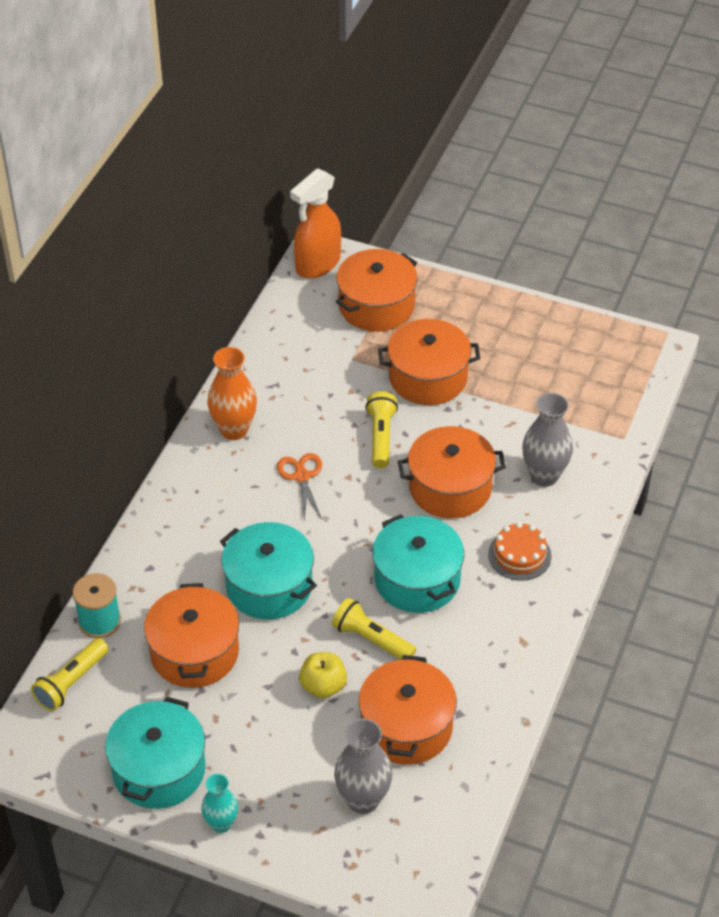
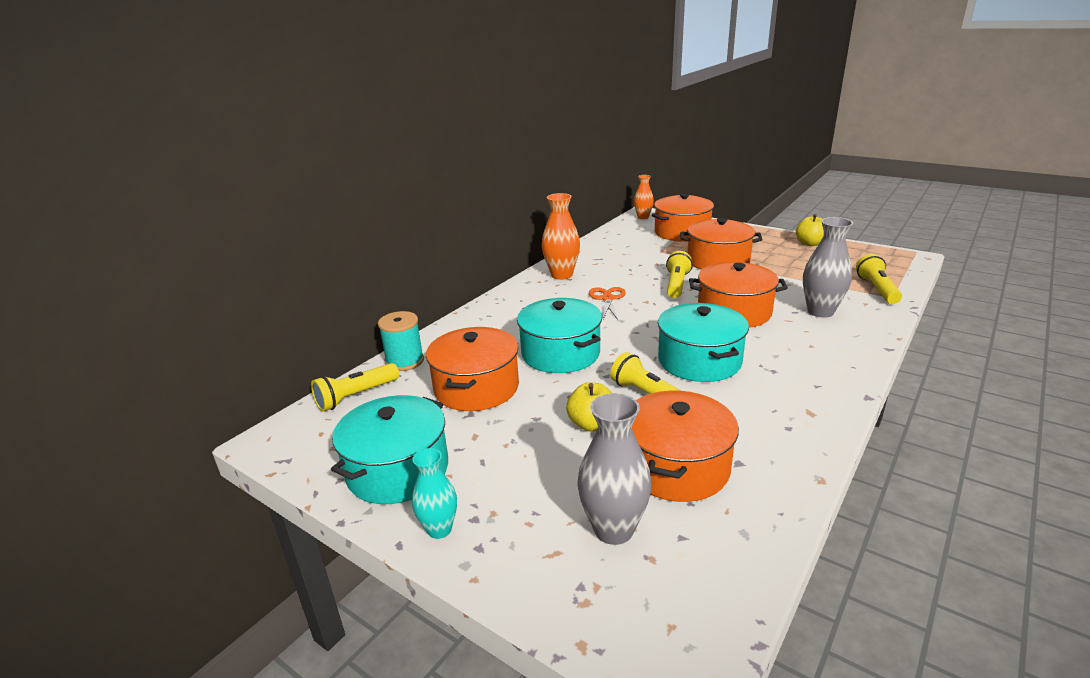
camera: 15 degrees right, 20 degrees down
(317, 264) = (643, 217): orange spray bottle -> orange vase
(519, 555) = (801, 354): orange cake -> none
(542, 323) = (810, 243): none -> yellow apple
(610, 424) = (877, 289): none -> yellow flashlight

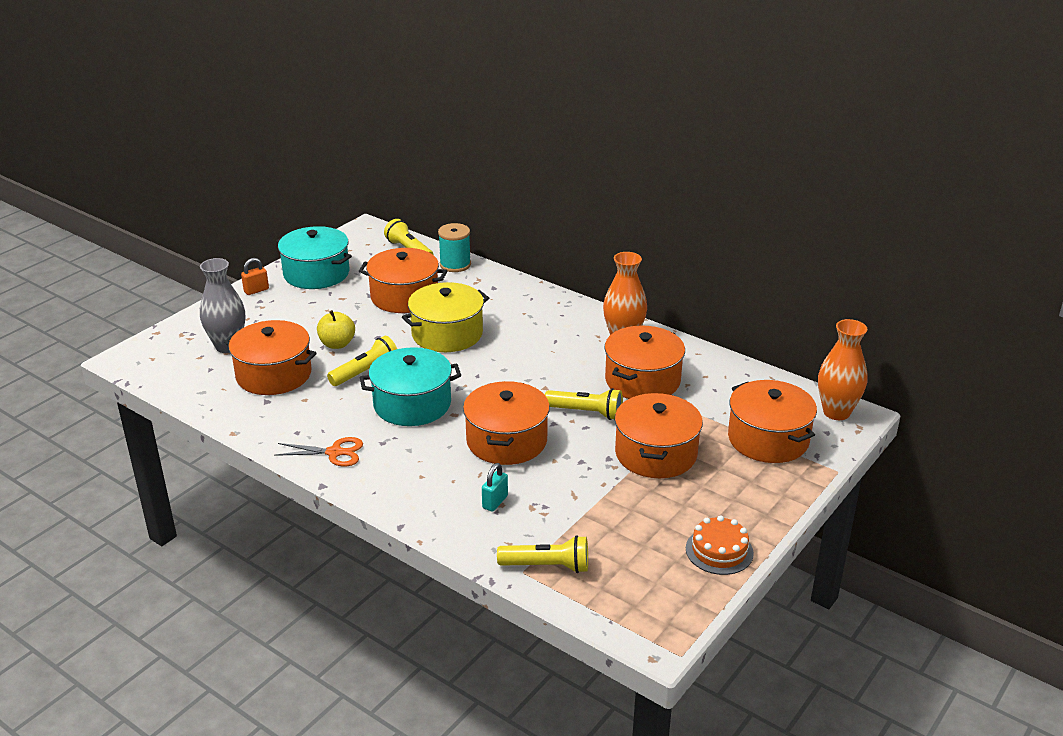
camera: 90 degrees right, 5 degrees up
(439, 529) = (256, 290): turquoise vase -> orange padlock
(560, 353) = (447, 334): turquoise pot -> yellow pot
(607, 299) = (556, 364): orange scissors -> orange scissors (334, 452)
(623, 267) = (642, 380): none -> orange pot
(643, 217) = (836, 412): orange vase -> orange vase, size x1.59
(810, 243) = (719, 551): yellow apple -> orange cake
(820, 311) = (495, 502): grey vase -> turquoise padlock

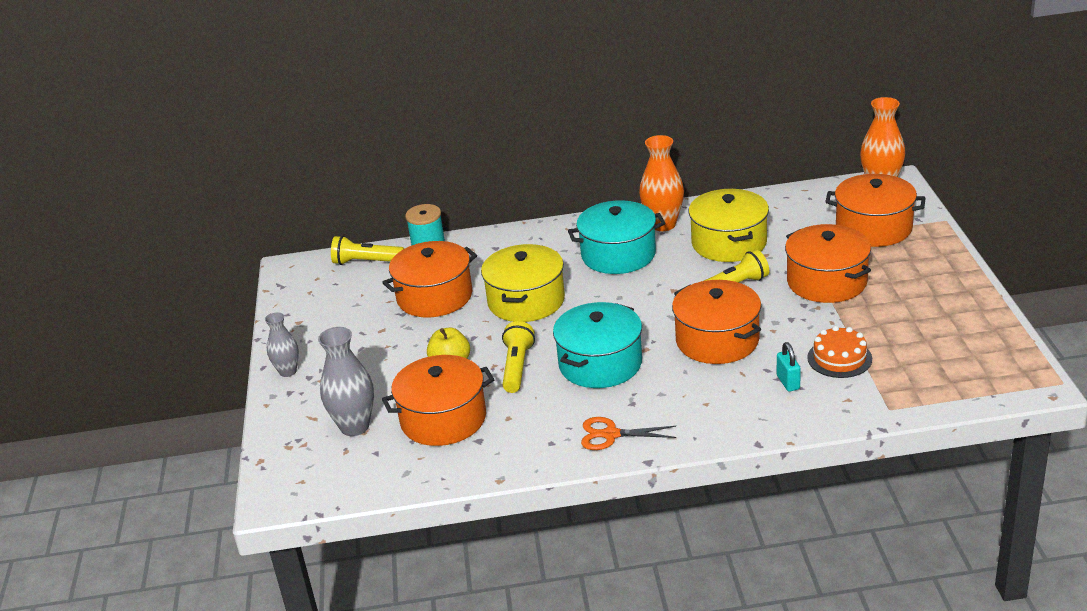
camera: 40 degrees left, 0 degrees up
(256, 290) = (288, 371): orange padlock -> grey vase
(316, 273) = (317, 326): turquoise pot -> turquoise pot (618, 255)
(334, 452) = (611, 434): orange scissors -> orange scissors turned 135 degrees counterclockwise
(547, 566) = (896, 394): yellow flashlight -> none
(642, 380) = (729, 243): orange pot -> yellow pot
(719, 551) = (971, 311): orange cake -> orange cake (839, 358)

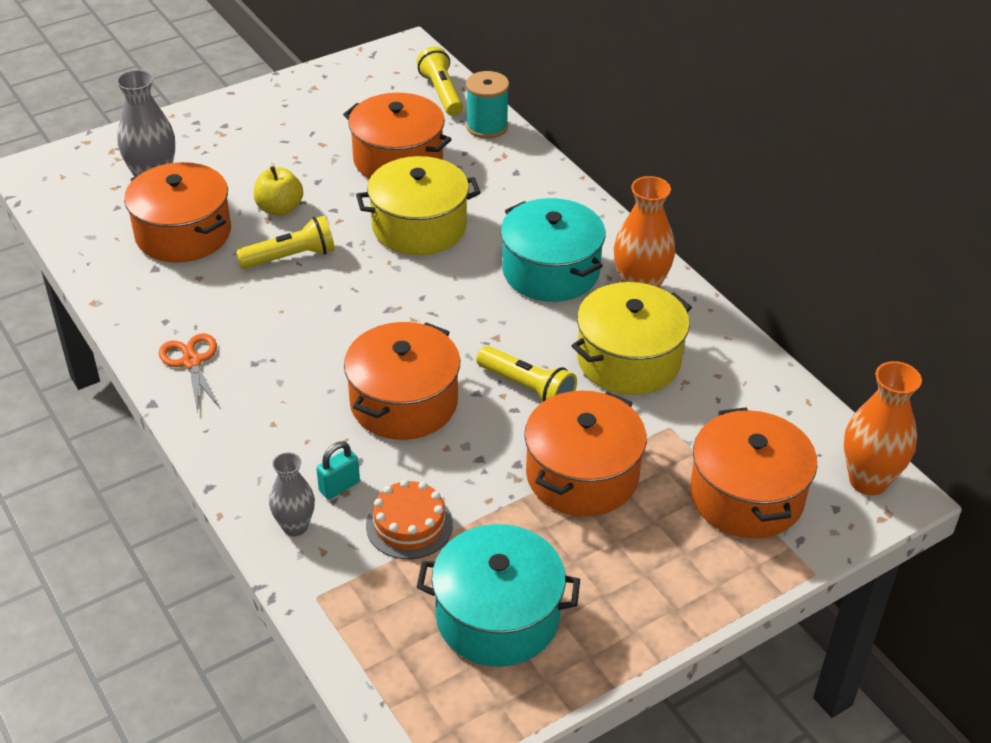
camera: 60 degrees right, 10 degrees up
(288, 371) = (228, 109): grey vase -> grey vase (295, 526)
(600, 364) = (320, 318): turquoise pot -> turquoise pot (497, 616)

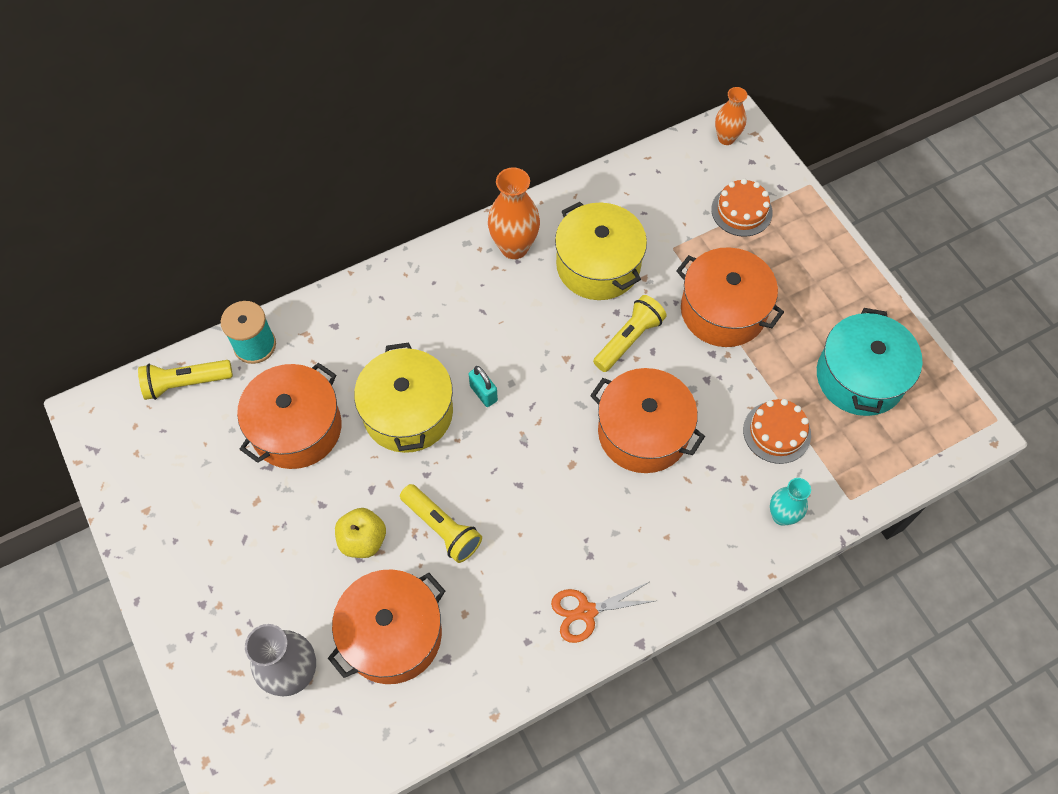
camera: 85 degrees left, 20 degrees up
(290, 257) = (442, 528): yellow flashlight -> yellow flashlight turned 150 degrees clockwise
(295, 526) = (782, 516): grey vase -> turquoise vase
(339, 487) = (738, 483): turquoise padlock -> turquoise padlock (483, 393)
(550, 271) = (483, 310): turquoise pot -> none
(746, 496) = (741, 211): orange pot -> orange cake
(868, 481) = (726, 138): orange vase -> orange vase, size x0.63

